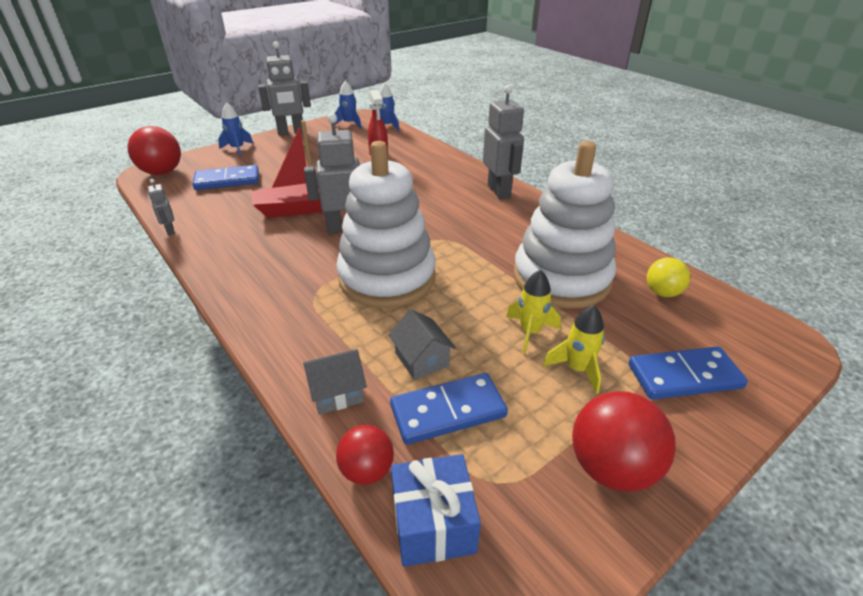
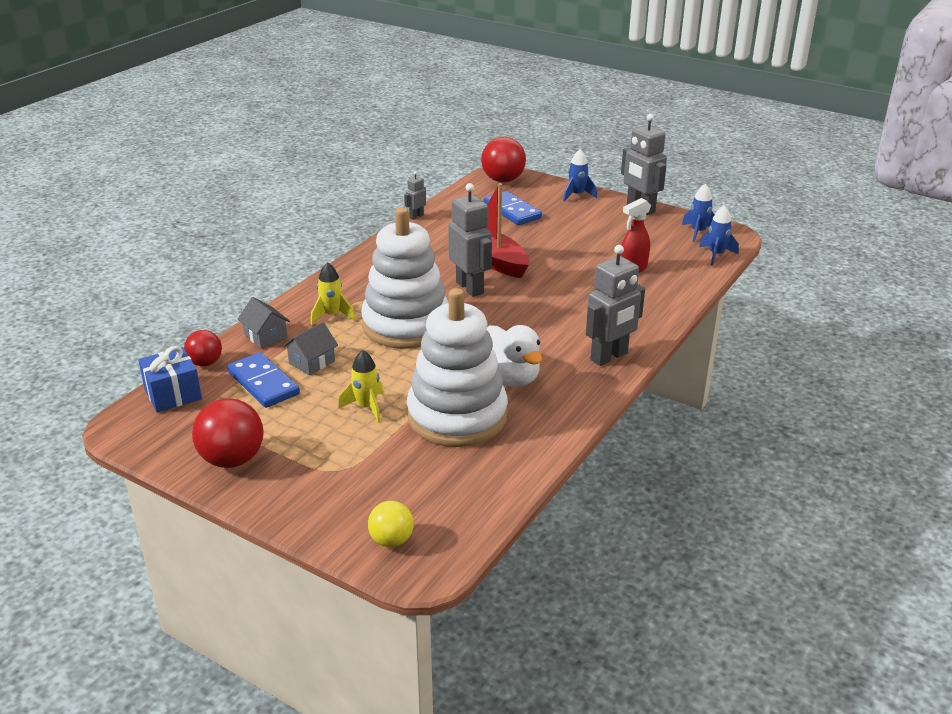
camera: 70 degrees right, 5 degrees down
(510, 240) = (509, 378): none -> white duck
(577, 369) = (329, 436): yellow rocket -> yellow rocket (332, 315)
(662, 292) = (466, 482): yellow ball -> yellow ball (391, 540)
(684, 376) = (342, 495): blue domino -> none

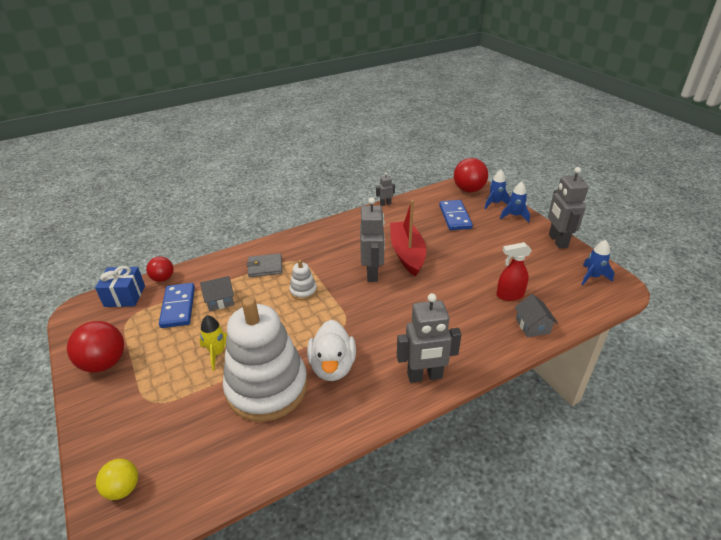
camera: 30 degrees right, 5 degrees up
(266, 336) = (213, 270): grey house -> grey house (532, 326)
(332, 315) = (265, 267): yellow rocket -> grey wallet
(406, 325) = (303, 291): white stacking toy -> white stacking toy, size x0.41
(716, 255) = (593, 304): blue rocket -> blue rocket (495, 203)

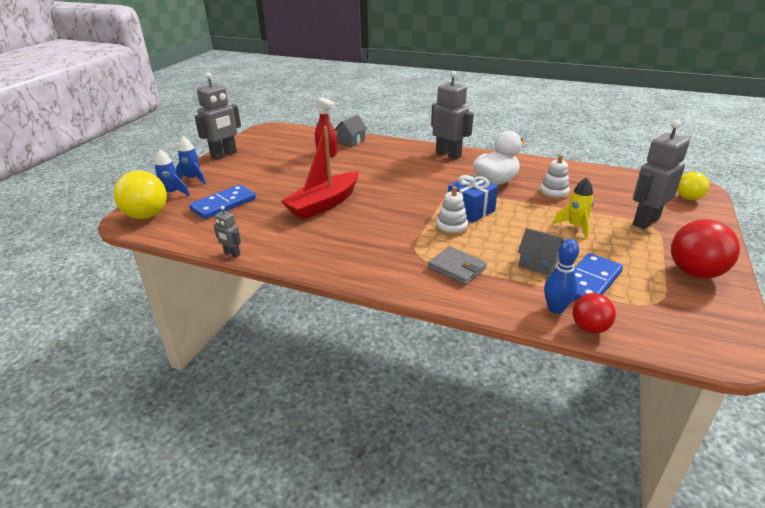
camera: 130 degrees left, 5 degrees down
(125, 296) = (654, 334): blue gift -> blue gift (470, 210)
(188, 278) = (556, 308): none -> blue bowling pin
(267, 387) = (553, 193): white stacking toy -> white stacking toy, size x0.41
(372, 273) = (376, 208): grey robot -> grey robot (645, 221)
(468, 190) = (147, 216): red ball -> yellow ball
(592, 277) = (266, 137): blue rocket -> none

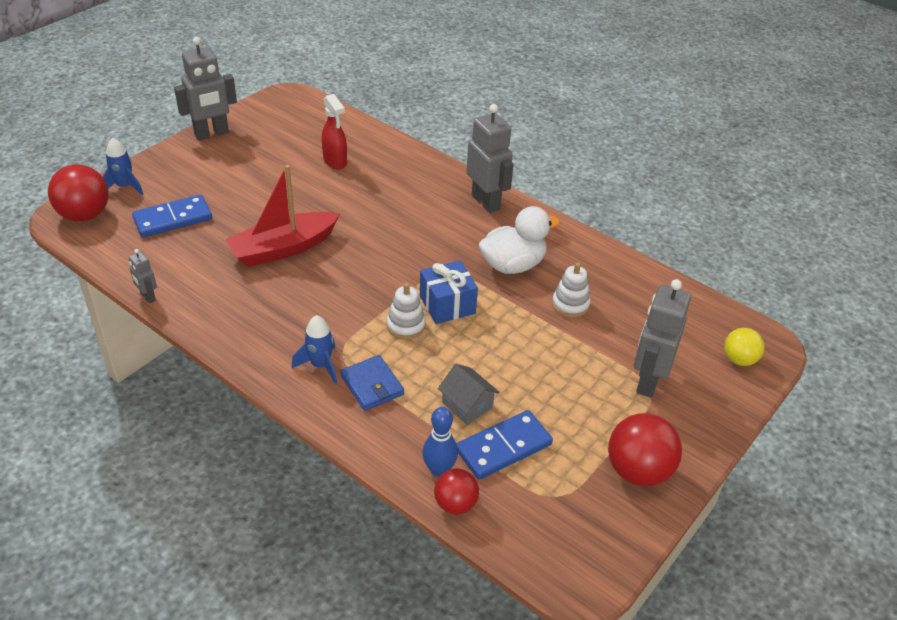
camera: 15 degrees right, 10 degrees up
(147, 216) = (85, 215): yellow ball -> red ball
(193, 179) = (158, 168): blue rocket -> blue rocket (320, 365)
(351, 141) = (378, 145): grey house -> none
(457, 268) = (372, 385): grey wallet -> blue wallet
(575, 227) = (553, 365): yellow rocket -> none
(645, 221) = (648, 381): grey robot -> grey robot turned 45 degrees counterclockwise

